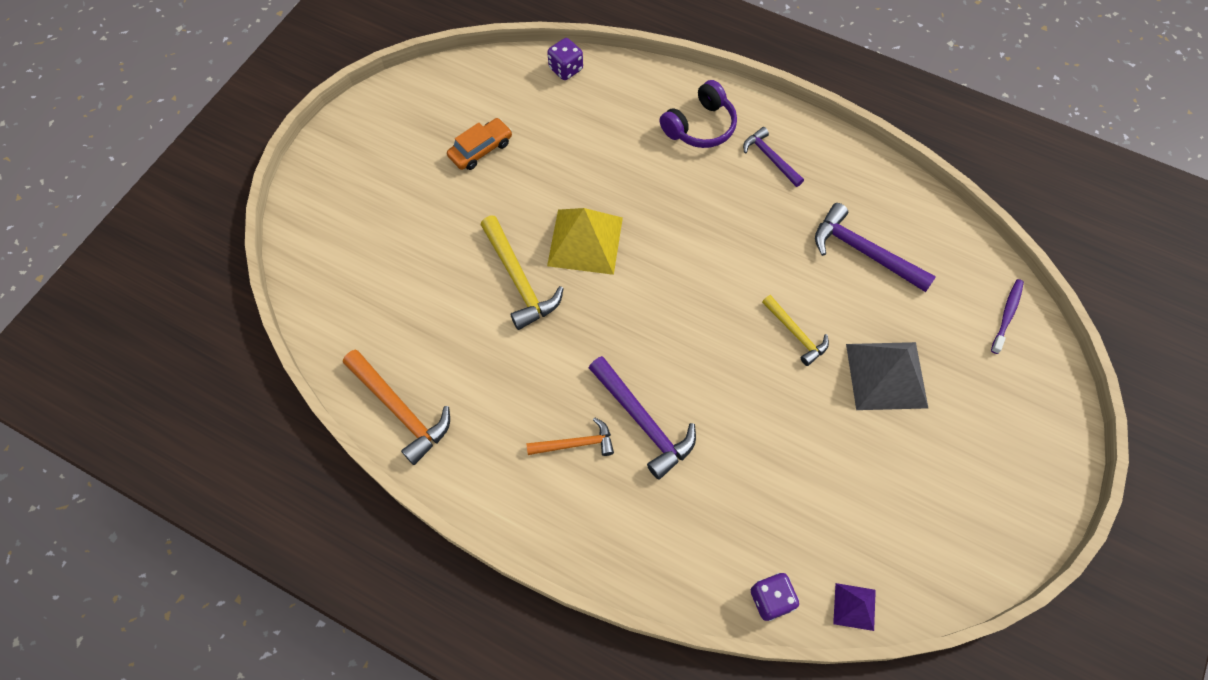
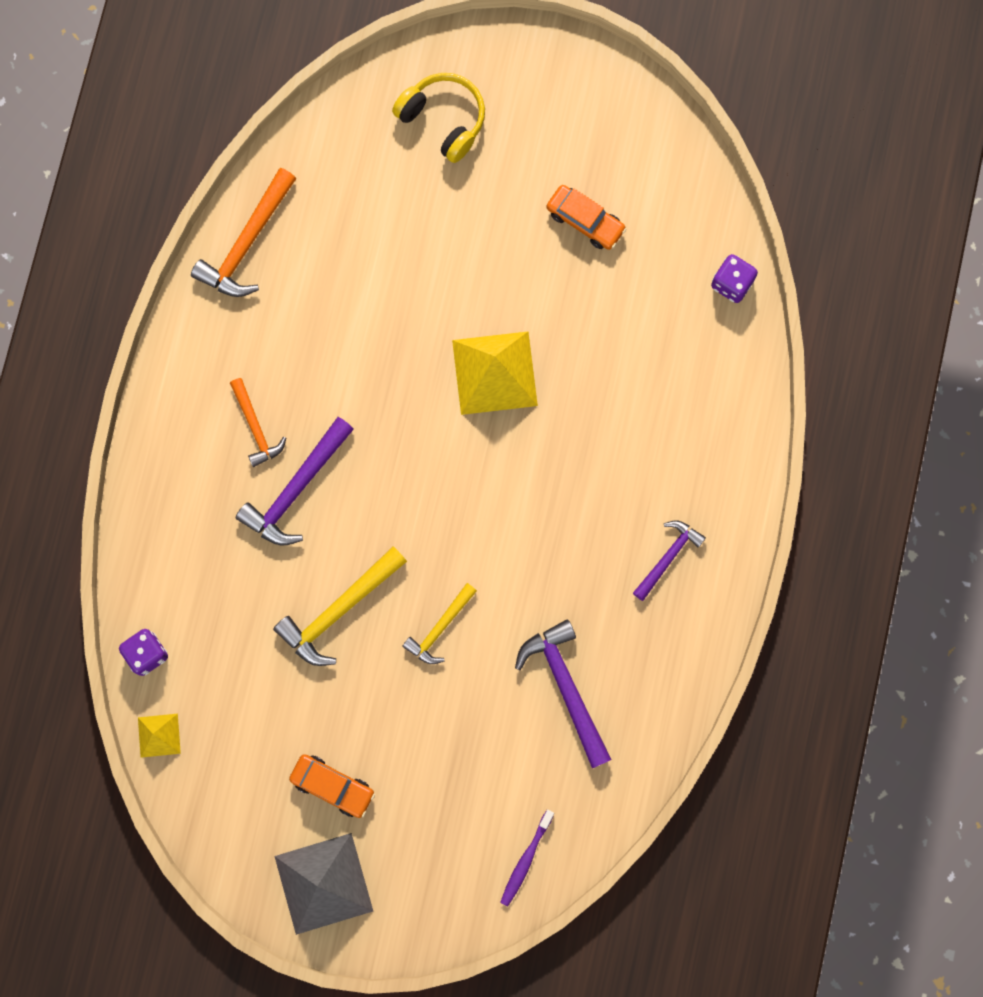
camera: 75 degrees right, 15 degrees up
(355, 228) = (443, 120): none -> yellow headphones
(519, 280) = (426, 315): yellow hammer -> yellow hammer (338, 610)
(700, 126) = (691, 464): purple headphones -> none
(854, 606) = (159, 735): purple pyramid -> yellow pyramid
(864, 252) = (566, 687): purple hammer -> purple hammer turned 45 degrees counterclockwise
(886, 375) = (415, 734): grey pyramid -> grey pyramid (323, 883)
(925, 456) = (332, 786): none -> orange car
(1007, 315) = (526, 860): purple toothbrush -> purple toothbrush turned 105 degrees clockwise

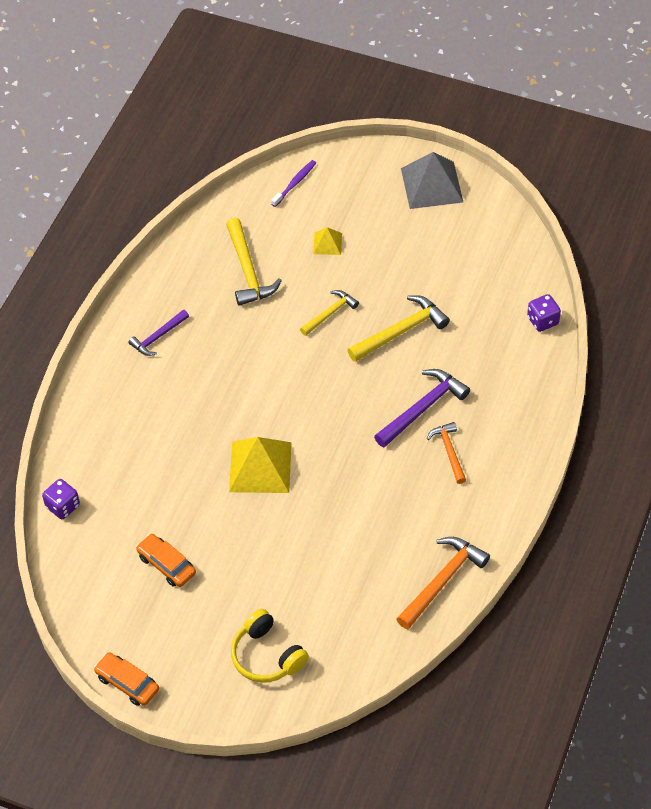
camera: 170 degrees left, 25 degrees down
(159, 735) = (537, 274): yellow pyramid -> yellow pyramid (327, 243)
(332, 786) = (419, 234): orange car -> orange car (127, 683)
(566, 687) = (248, 271): purple hammer -> yellow hammer

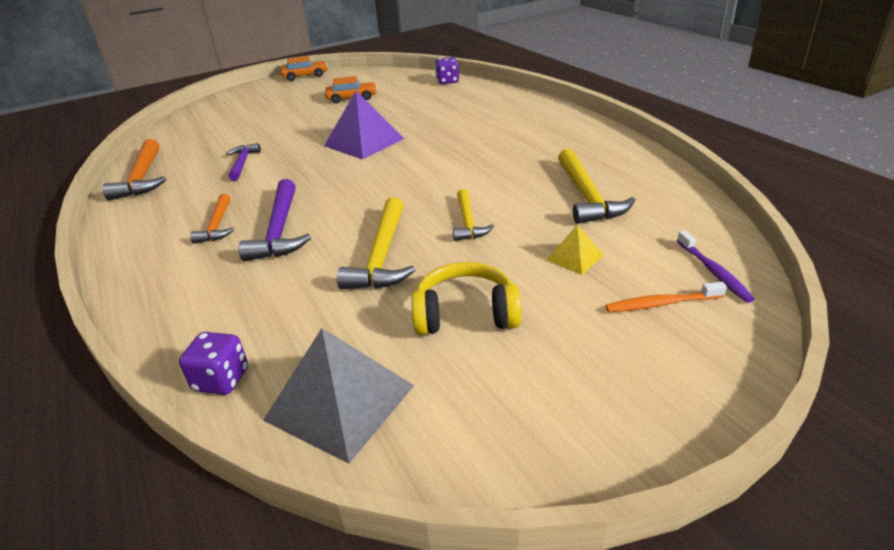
camera: 130 degrees right, 20 degrees down
(158, 337) = (553, 137): purple hammer -> purple hammer (242, 163)
(248, 271) = (587, 196): yellow hammer -> yellow hammer turned 120 degrees counterclockwise
(260, 467) = (363, 142): yellow pyramid -> purple pyramid
(267, 655) = (238, 109): yellow headphones -> yellow headphones (465, 314)
(342, 193) = (661, 304): none -> orange toothbrush
(432, 185) = (603, 407): grey pyramid -> grey pyramid (340, 402)
(449, 451) = (217, 225): orange hammer -> orange hammer turned 60 degrees clockwise

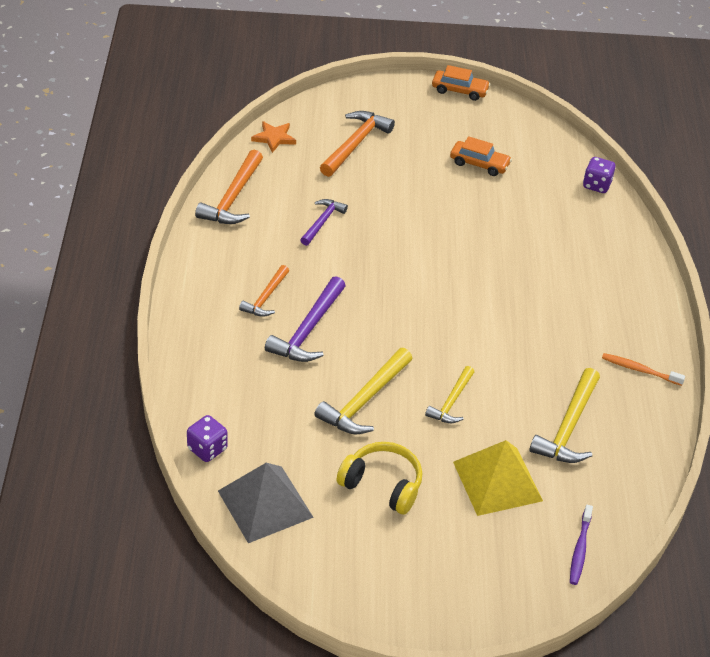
camera: 25 degrees right, 10 degrees up
(164, 136) = (274, 138): none -> orange star
(241, 118) = (355, 144): none -> orange hammer
(363, 142) = (442, 248): purple pyramid -> none
(574, 257) = (497, 481): yellow pyramid -> yellow pyramid, size x1.98
(661, 304) = (515, 551): orange toothbrush -> orange toothbrush (640, 370)

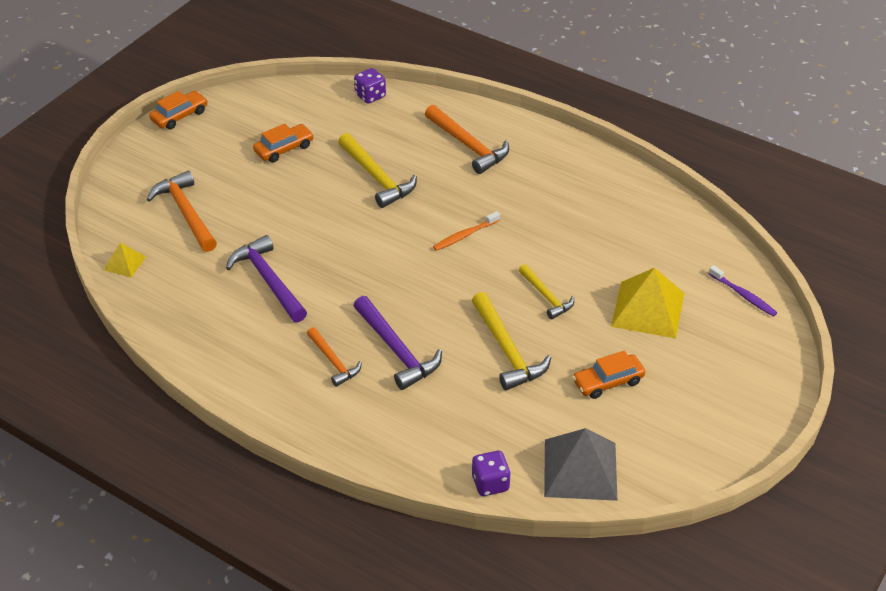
camera: 55 degrees left, 0 degrees up
(233, 198) = (181, 328): orange hammer -> orange hammer (468, 146)
(274, 138) = (125, 263): orange star -> yellow pyramid
(322, 222) = (268, 280): purple hammer -> purple hammer, size x1.60
(382, 485) = (608, 382): yellow headphones -> orange car
(568, 427) = (619, 242): yellow hammer -> yellow hammer (377, 178)
(640, 370) = (588, 174): orange toothbrush -> orange toothbrush (465, 235)

